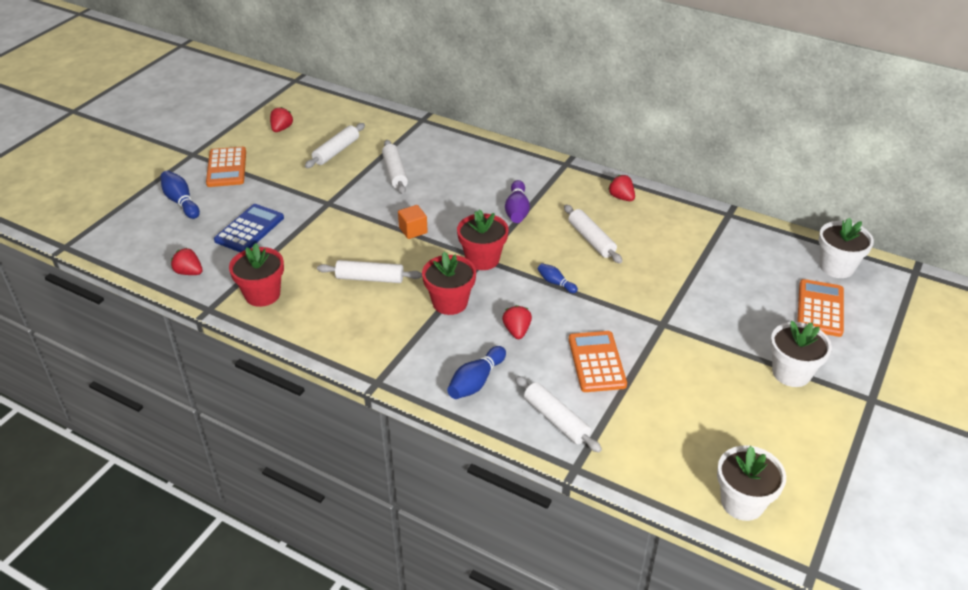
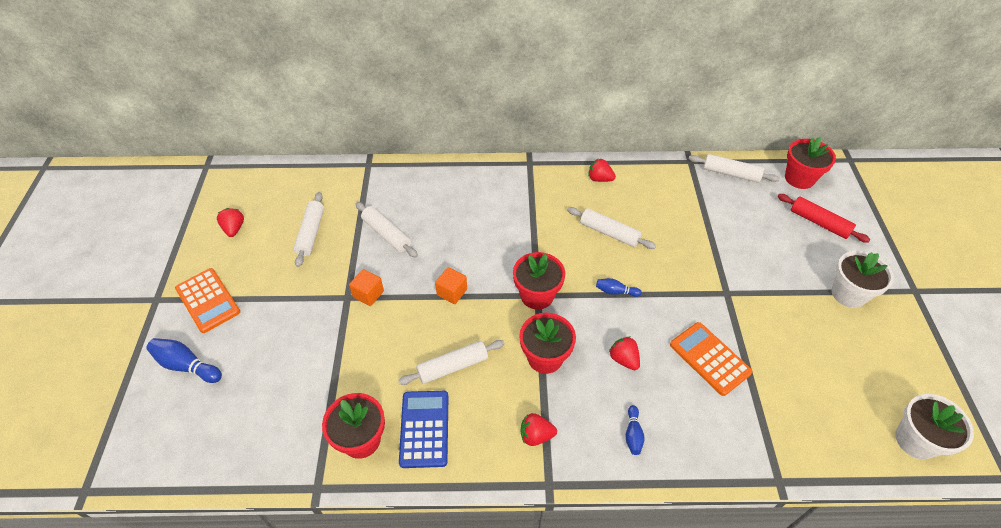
camera: 30 degrees left, 10 degrees up
(189, 272) = (261, 452): red strawberry -> red strawberry (536, 435)
(249, 229) = (288, 365): blue calculator -> blue calculator (424, 429)
(346, 207) = (368, 294): none -> orange cube
(476, 382) = (633, 434): blue bowling pin -> blue bowling pin, size x0.61
(517, 210) = (526, 229): purple bowling pin -> none
(556, 419) = (726, 438): white rolling pin -> white rolling pin (731, 173)
(820, 308) = (819, 223): orange calculator -> red rolling pin
(836, 267) = (799, 178): white flower pot -> red flower pot

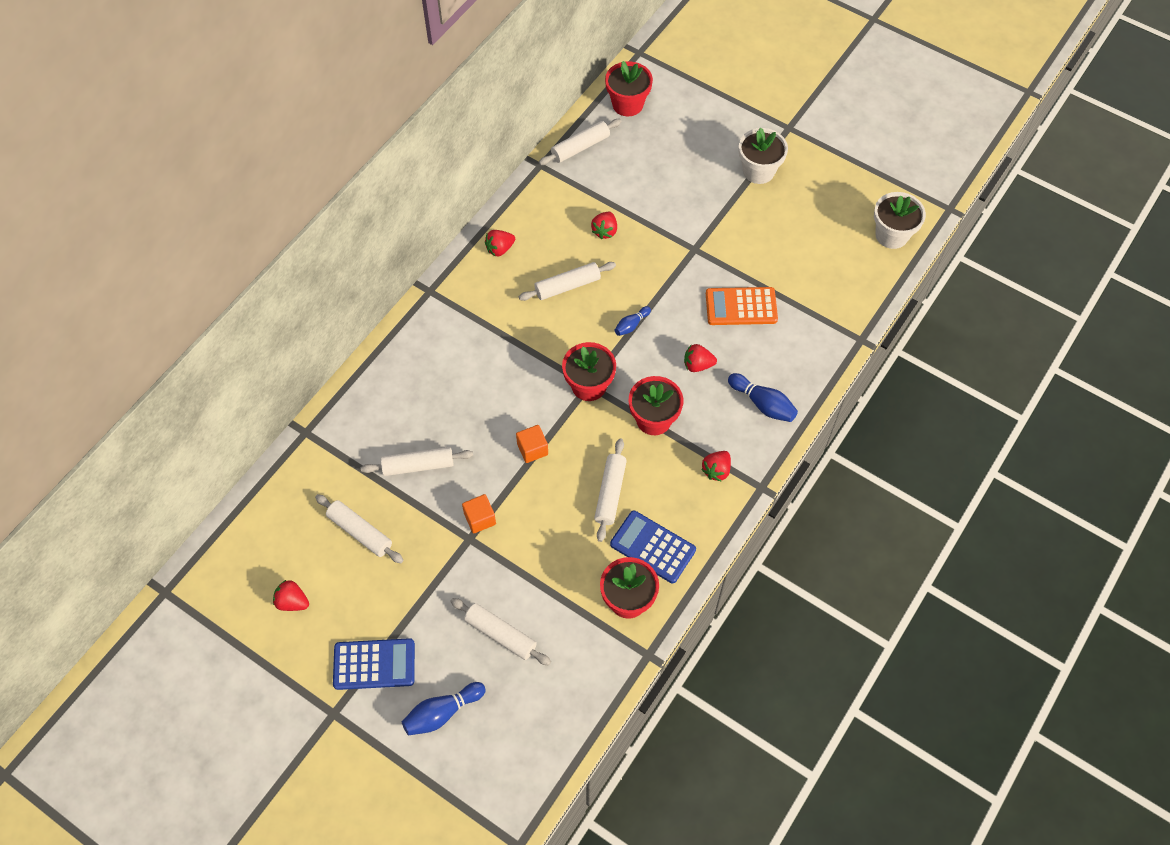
camera: 55 degrees left, 10 degrees up
(208, 300) = (374, 664): orange calculator -> blue calculator
(276, 365) = (500, 634): none -> white rolling pin
(633, 434) = (763, 404): blue bowling pin -> blue bowling pin, size x1.64
(679, 227) = (605, 231): none -> red strawberry
(819, 223) = (681, 131): red rolling pin -> none

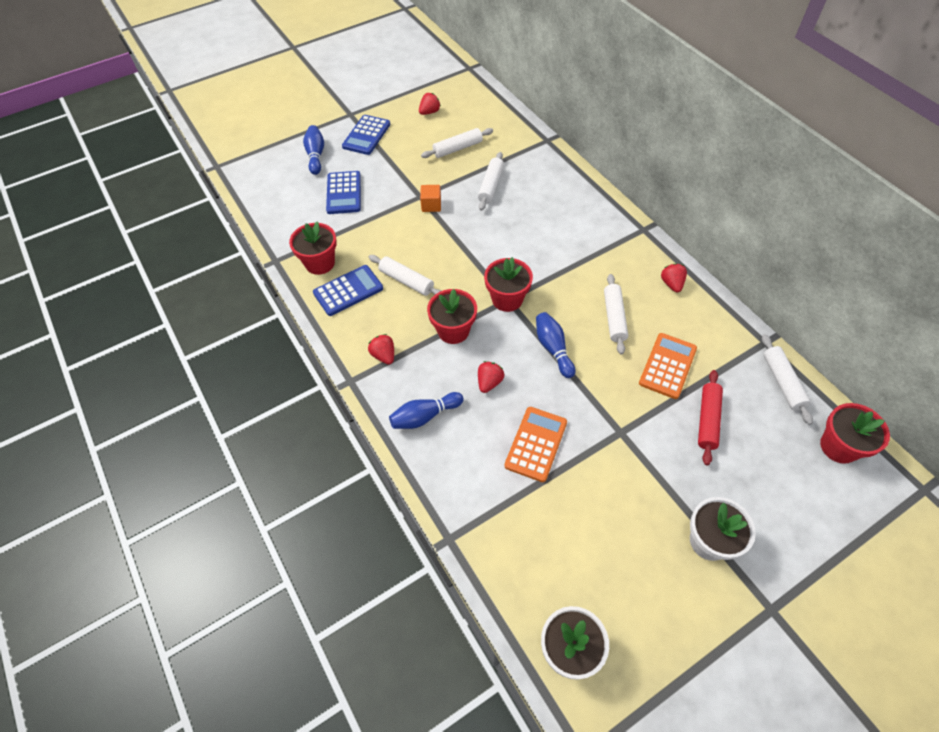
camera: 115 degrees right, 5 degrees down
(500, 634) = (344, 193): white rolling pin -> blue calculator
(532, 449) = (469, 248): orange cube -> none
(605, 231) = (667, 366): red strawberry -> orange calculator
(631, 325) = (553, 349): blue bowling pin -> blue bowling pin, size x1.64
(648, 191) = (707, 420): none -> red rolling pin

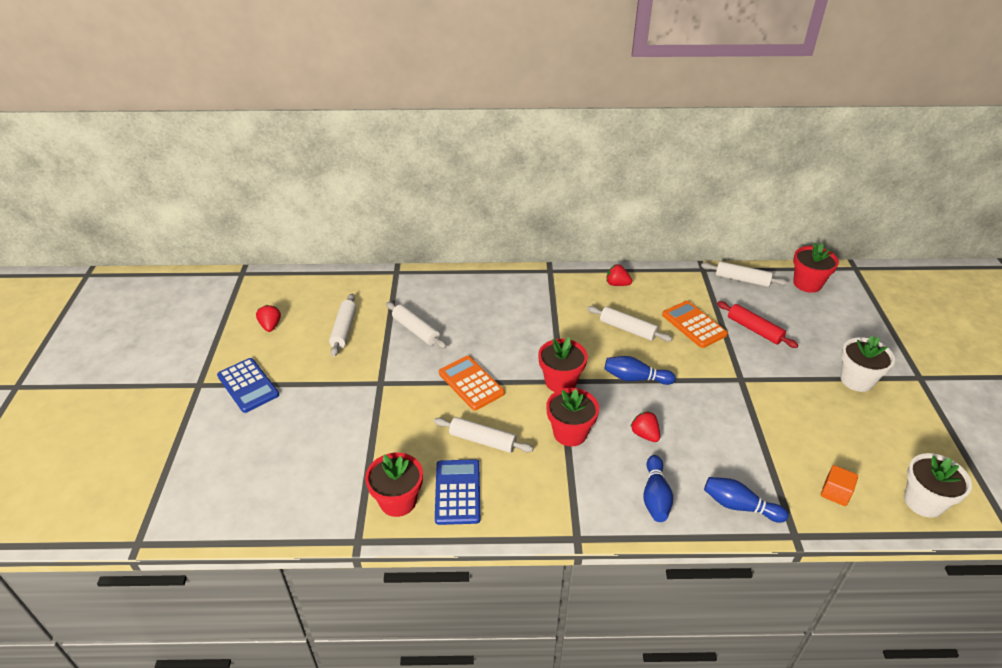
camera: 60 degrees left, 15 degrees down
(316, 155) = (230, 439): blue bowling pin -> blue bowling pin (739, 506)
(344, 193) = (314, 439): blue calculator -> none
(384, 355) = (563, 497): red strawberry -> none
(406, 281) = (482, 440): white rolling pin -> white rolling pin turned 45 degrees clockwise
(431, 205) = (400, 380): orange cube -> orange cube (835, 493)
(536, 444) = (726, 434): orange calculator -> orange calculator (471, 383)

